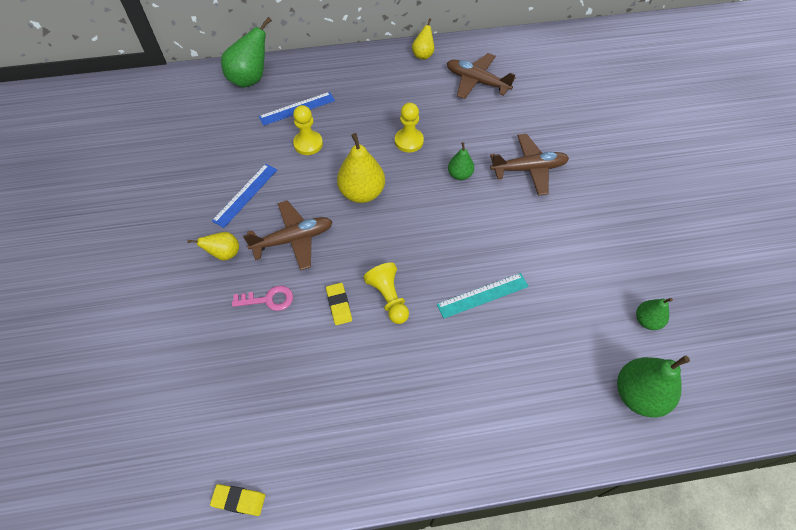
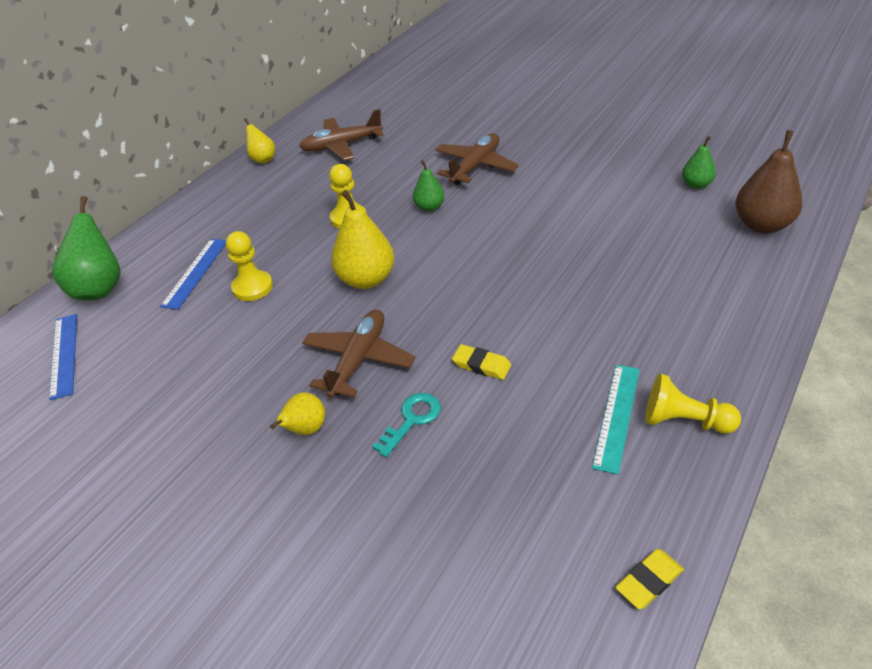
camera: 45 degrees left, 15 degrees down
(245, 195) = (249, 370): blue ruler -> blue ruler (64, 355)
(268, 299) = (411, 420): pink key -> turquoise key
(388, 298) = (513, 324): yellow pawn -> yellow pawn (684, 421)
(482, 295) = (577, 260): turquoise ruler -> turquoise ruler (617, 416)
(638, 395) = (762, 225): green pear -> brown pear

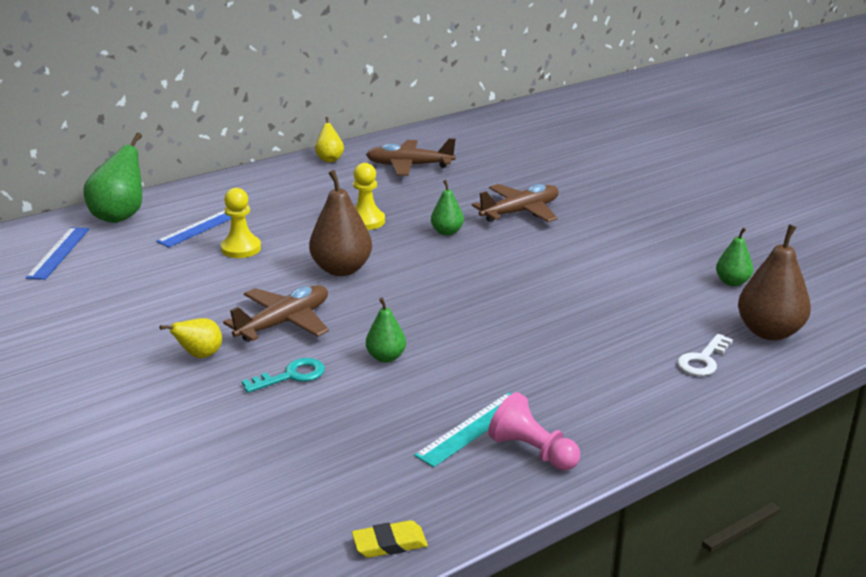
camera: 20 degrees right, 15 degrees down
(366, 279) = (341, 269): yellow pear -> brown pear
(481, 365) = (386, 357): yellow eraser -> green pear
(684, 421) = (532, 451): yellow pawn -> pink pawn
(737, 271) = (703, 360): none -> white key

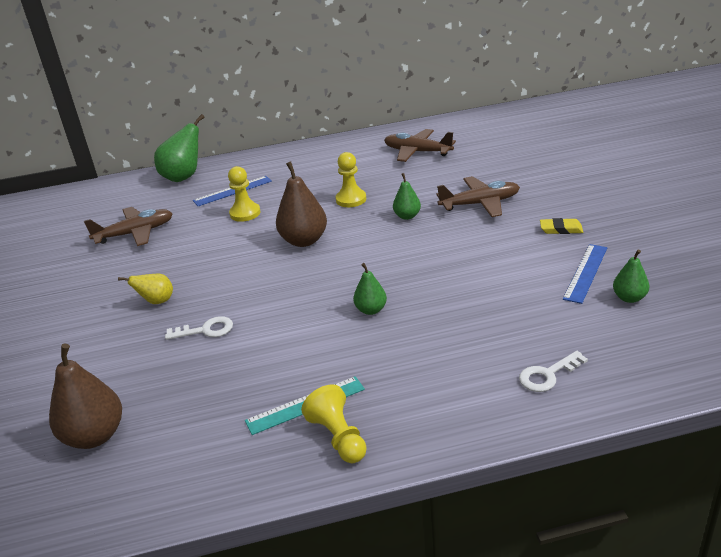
camera: 25 degrees right, 5 degrees up
(59, 253) = (126, 202): blue ruler -> blue ruler (586, 273)
(284, 323) = (231, 282): brown plane -> brown plane (135, 233)
(291, 376) = (205, 330): turquoise key -> white key
(329, 159) = (360, 141): yellow pear -> none
(386, 357) = (284, 325): green pear -> green pear (371, 310)
(389, 543) = (173, 498): yellow eraser -> yellow eraser (561, 229)
(532, 451) = (338, 437): pink pawn -> yellow pawn
(769, 332) = (632, 356): brown pear -> brown pear (95, 436)

